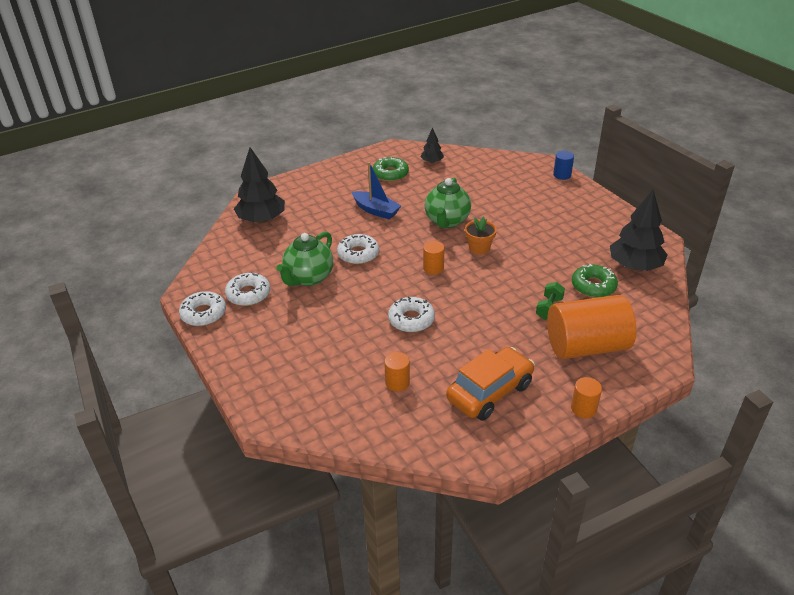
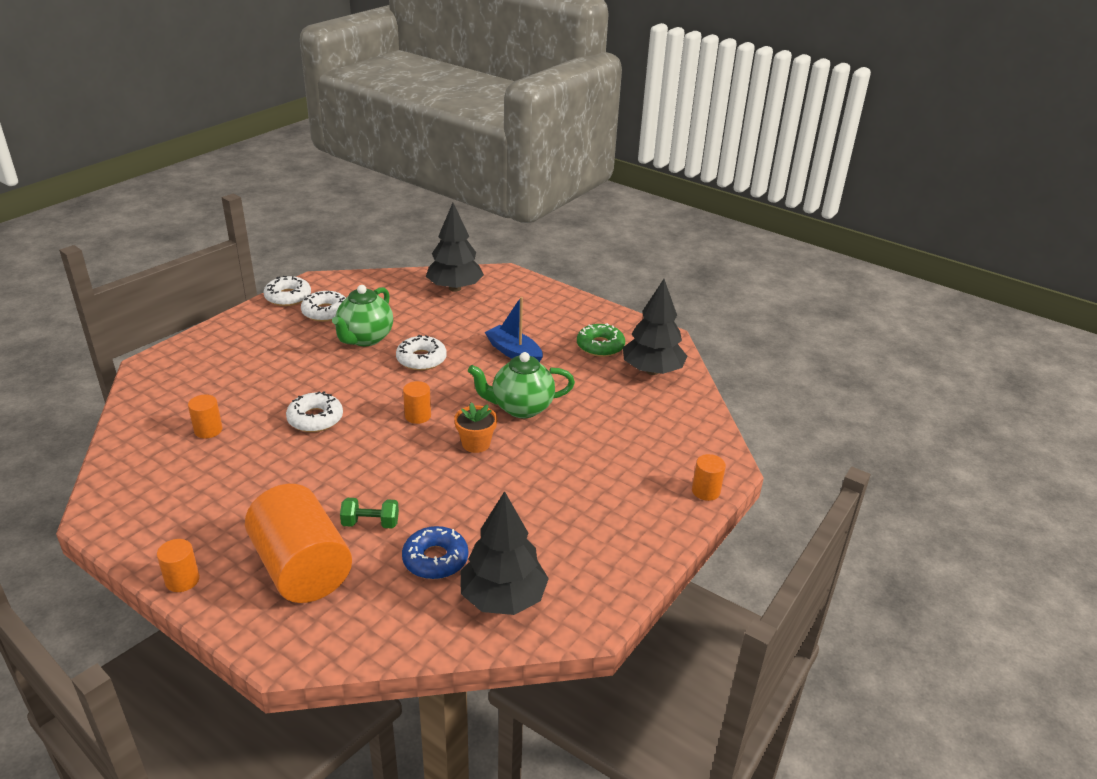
camera: 65 degrees right, 5 degrees down
(308, 278) = (365, 338): green teapot -> green teapot turned 75 degrees counterclockwise
(376, 210) = (514, 353): blue boat -> blue boat turned 120 degrees clockwise
(432, 162) = (652, 371): black tree -> black tree, size x1.96
(490, 392) = (202, 498): orange car -> none
(562, 175) = (706, 491): blue cylinder -> orange cylinder
(593, 286) = (435, 559): green donut -> blue donut

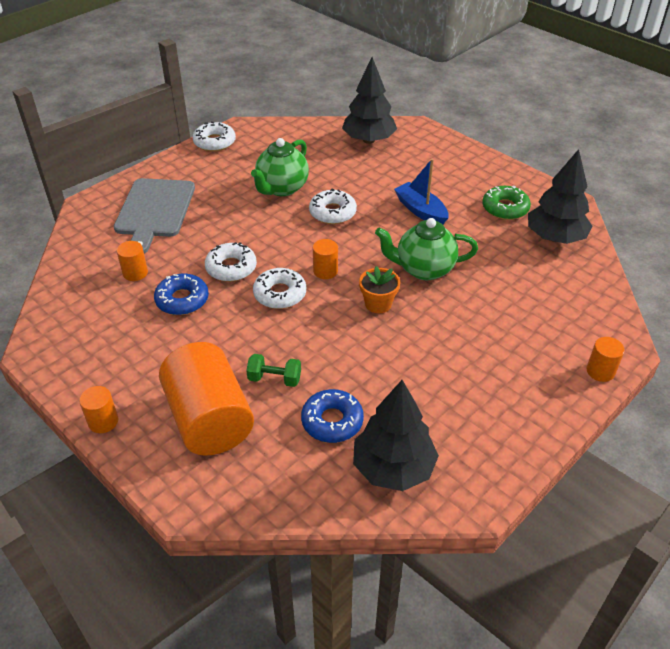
camera: 10 degrees right, 10 degrees up
(225, 367) = (154, 211): none -> grey cutting board
(263, 453) = (182, 300): none -> blue donut
(325, 312) = (247, 159): white donut -> white donut (280, 294)

